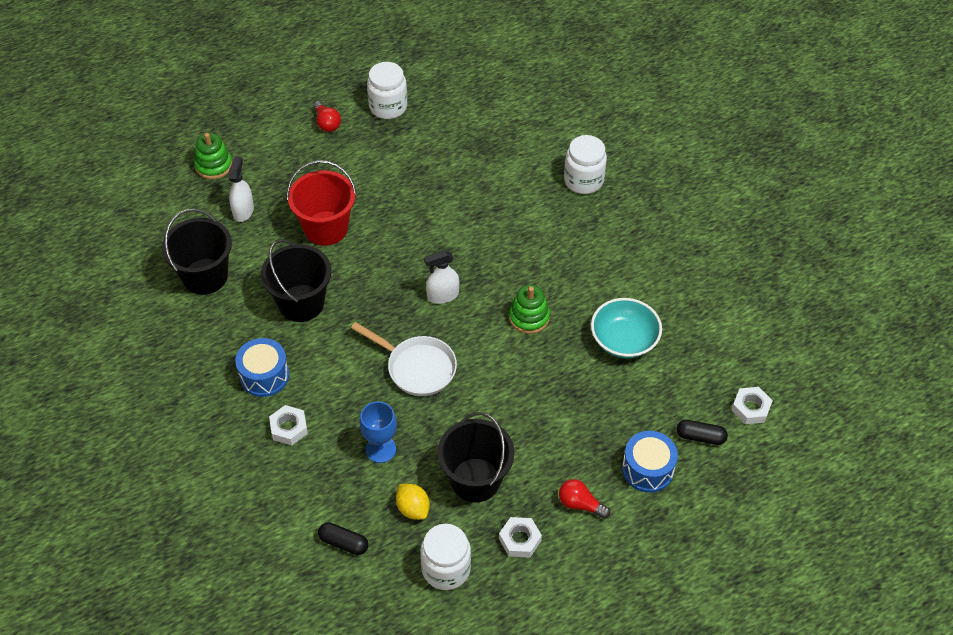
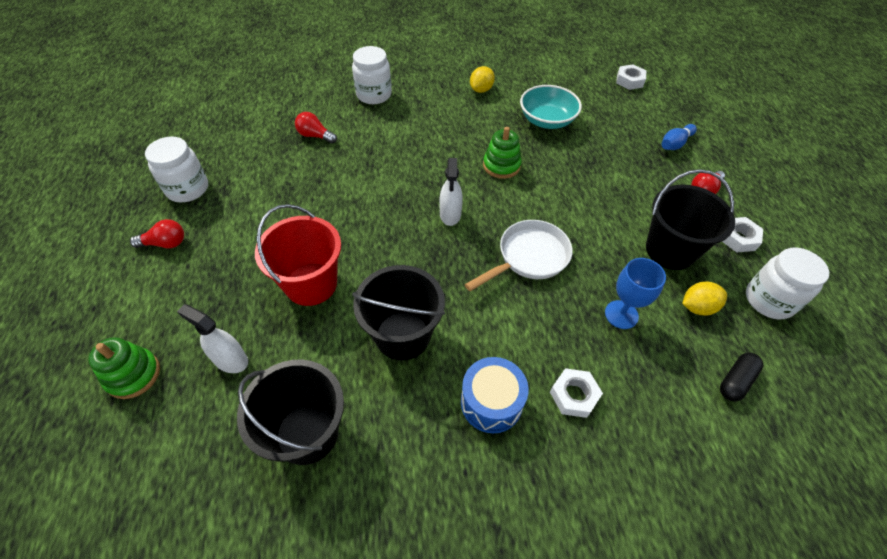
camera: 70 degrees left, 0 degrees up
(496, 160) = (315, 136): none -> red light bulb
(646, 268) = (481, 90): none -> yellow lemon
(647, 469) = (675, 144): blue drum -> blue bowling pin
(700, 437) = (649, 110): black capsule -> none

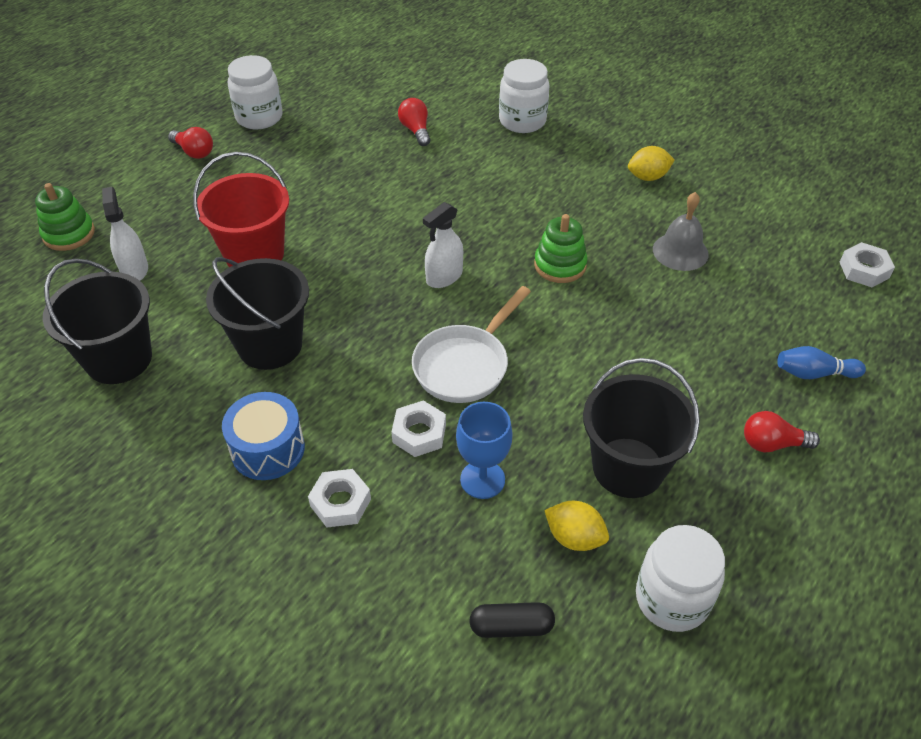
camera: 45 degrees right, 5 degrees down
(529, 257) = (465, 365): white pan -> white pan turned 120 degrees clockwise
(547, 120) = (680, 251): turquoise bowl -> grey bell
(738, 238) = (735, 518): white nut -> white nut (419, 433)

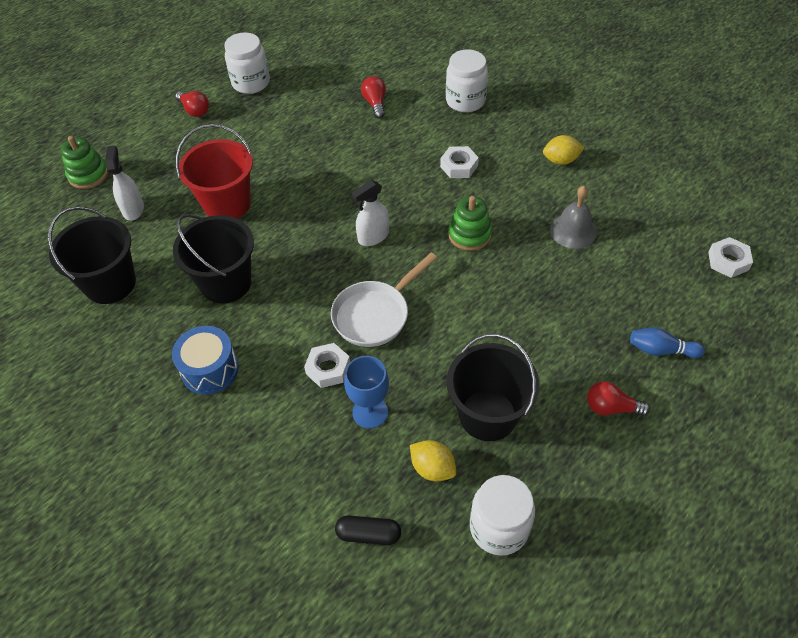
camera: 10 degrees right, 5 degrees up
(340, 502) = (257, 419): white nut -> white nut (459, 166)

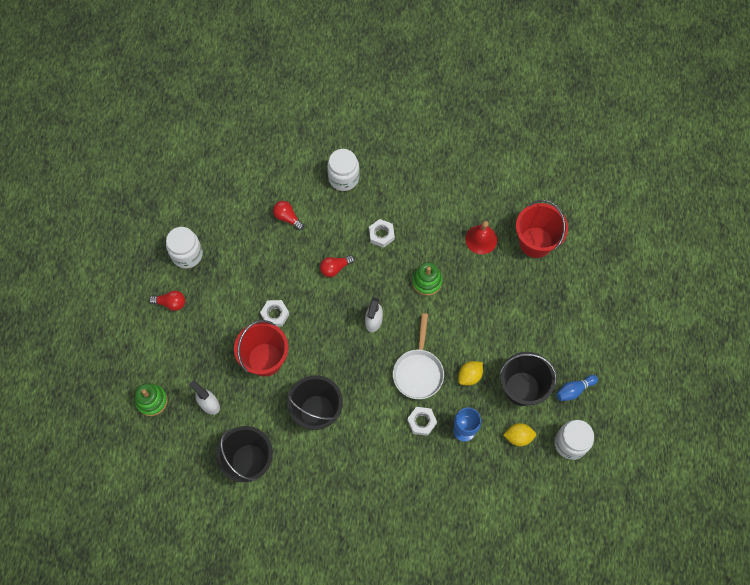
camera: 40 degrees left, 15 degrees up
(210, 369) = (360, 469): blue drum -> none
(368, 534) = (516, 492): black capsule -> none
(560, 160) = (437, 190): yellow lemon -> yellow lemon (469, 376)
(573, 231) = (481, 239): grey bell -> red bell
(611, 407) = (576, 341): red light bulb -> red light bulb (335, 268)
(643, 270) = (535, 242): none -> red bucket
(661, 350) = (577, 288): blue bowling pin -> blue bowling pin (574, 390)
(728, 261) = (574, 205): white nut -> white nut (275, 314)

